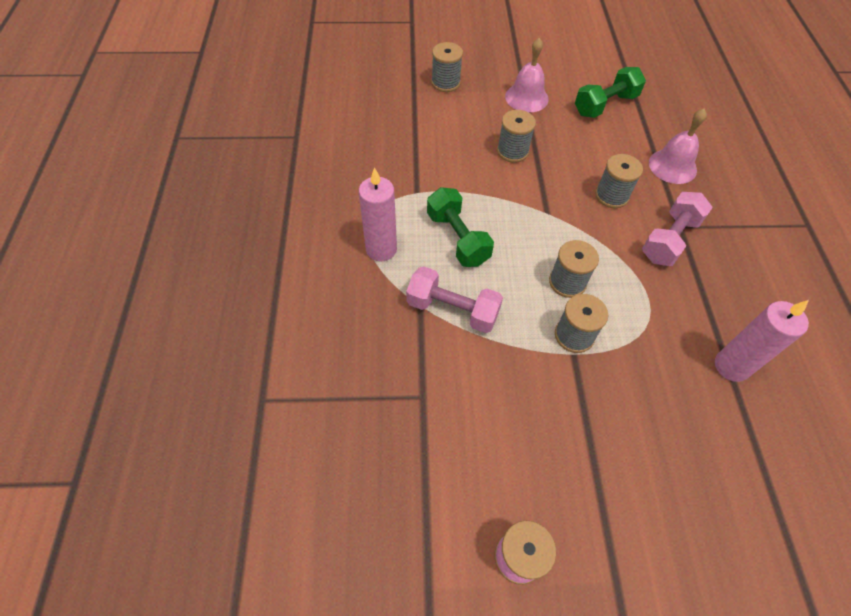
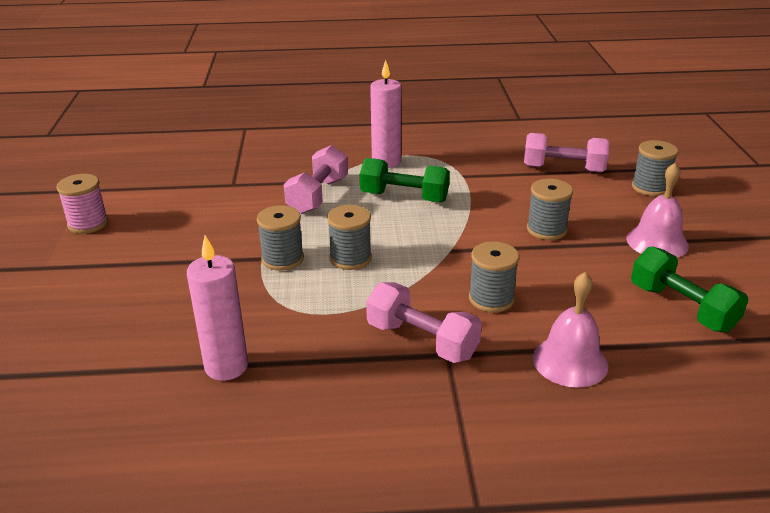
camera: 90 degrees right, 25 degrees down
(410, 124) = (563, 169): none -> pink dumbbell
(457, 238) = (404, 197): green dumbbell -> green dumbbell turned 45 degrees clockwise

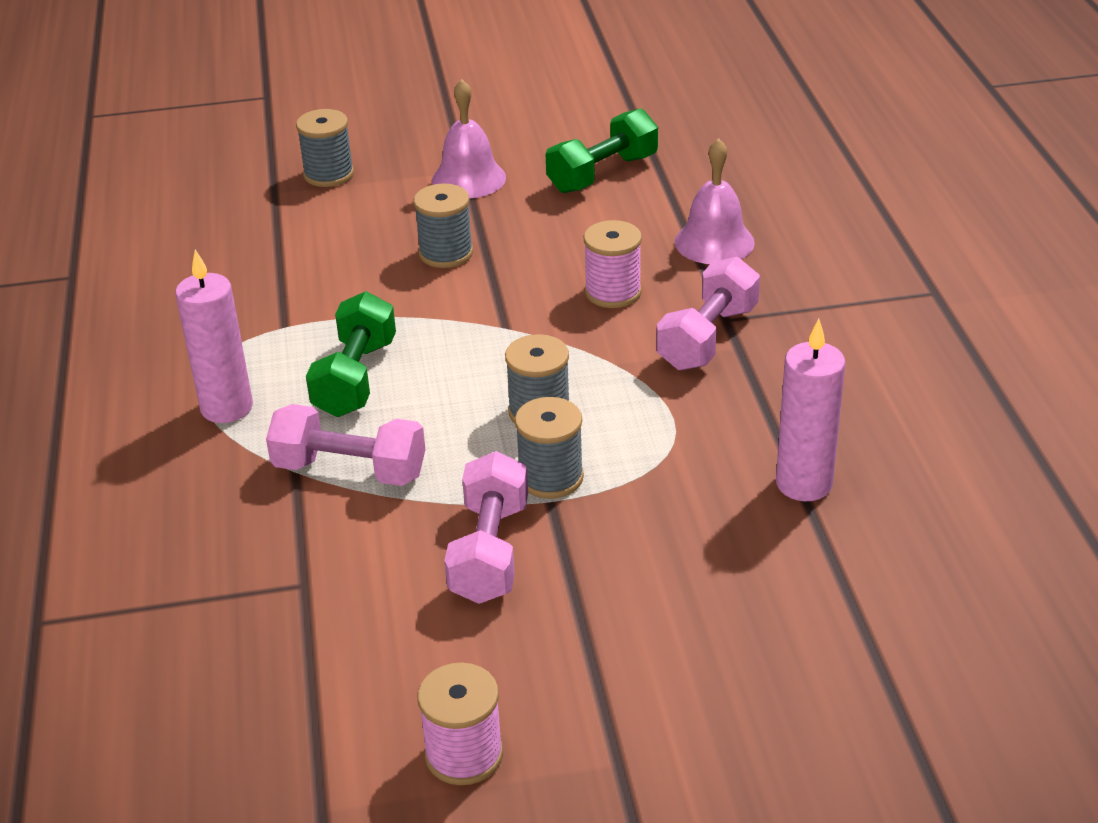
camera: 95 degrees left, 5 degrees up
(491, 299) = (613, 292): grey spool -> pink spool
(563, 169) = (269, 238): pink dumbbell -> pink dumbbell (490, 551)

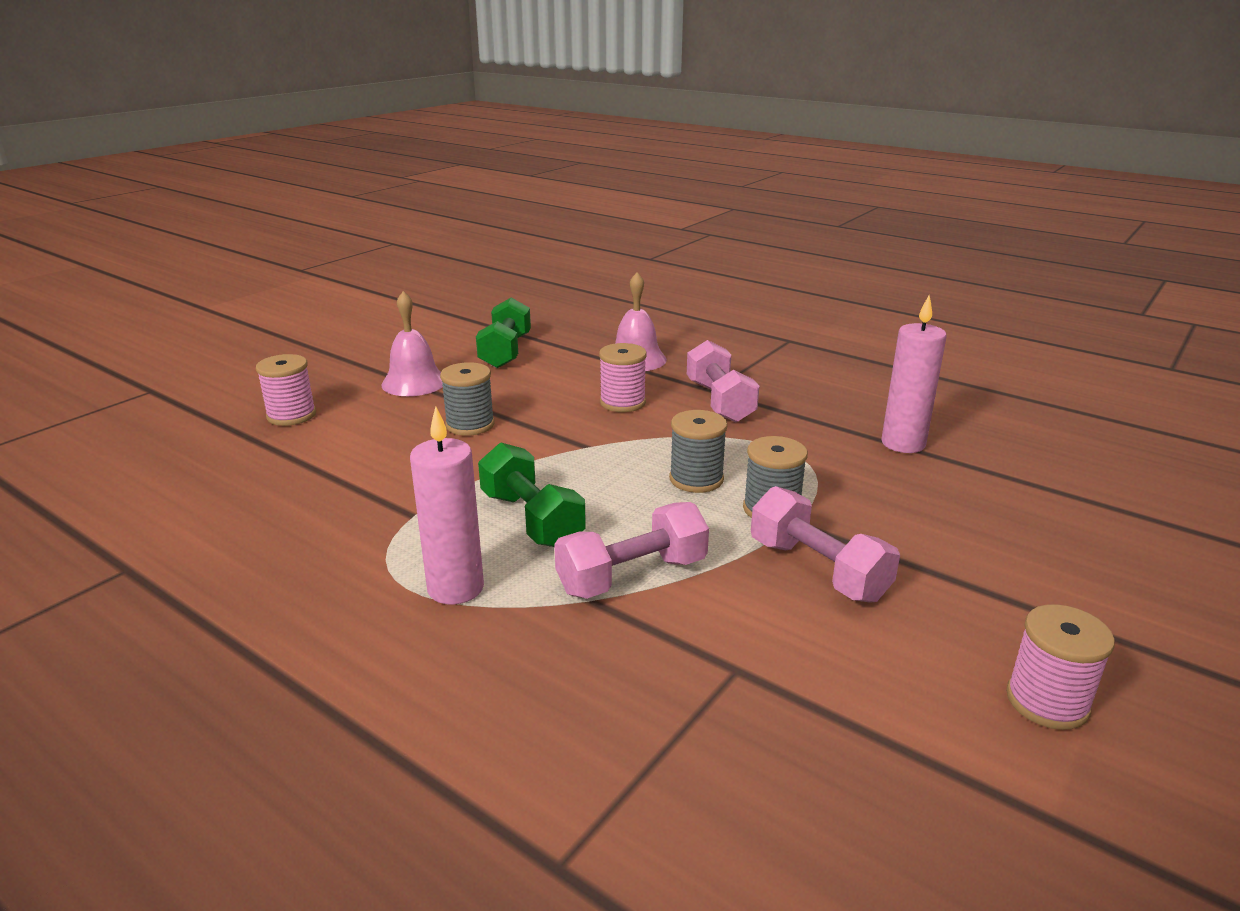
camera: 45 degrees left, 10 degrees down
(328, 174) = (291, 415): grey spool -> pink spool

